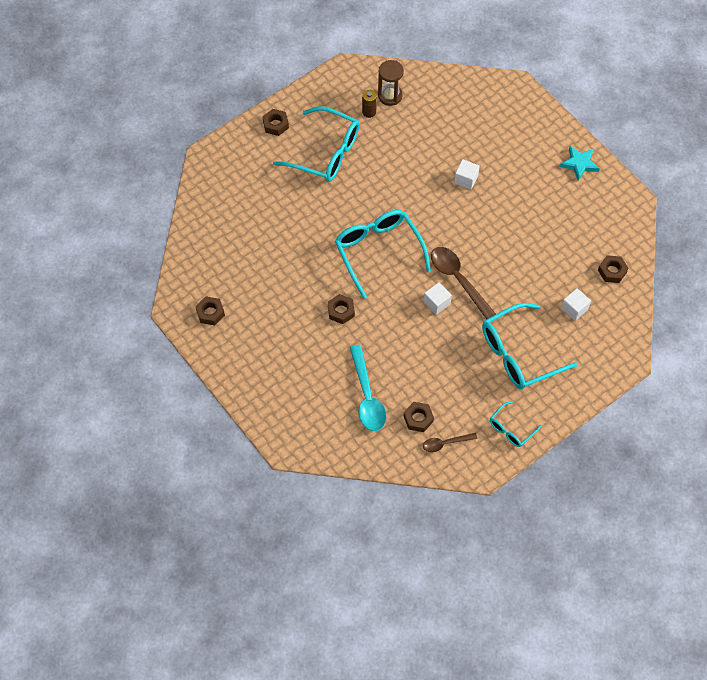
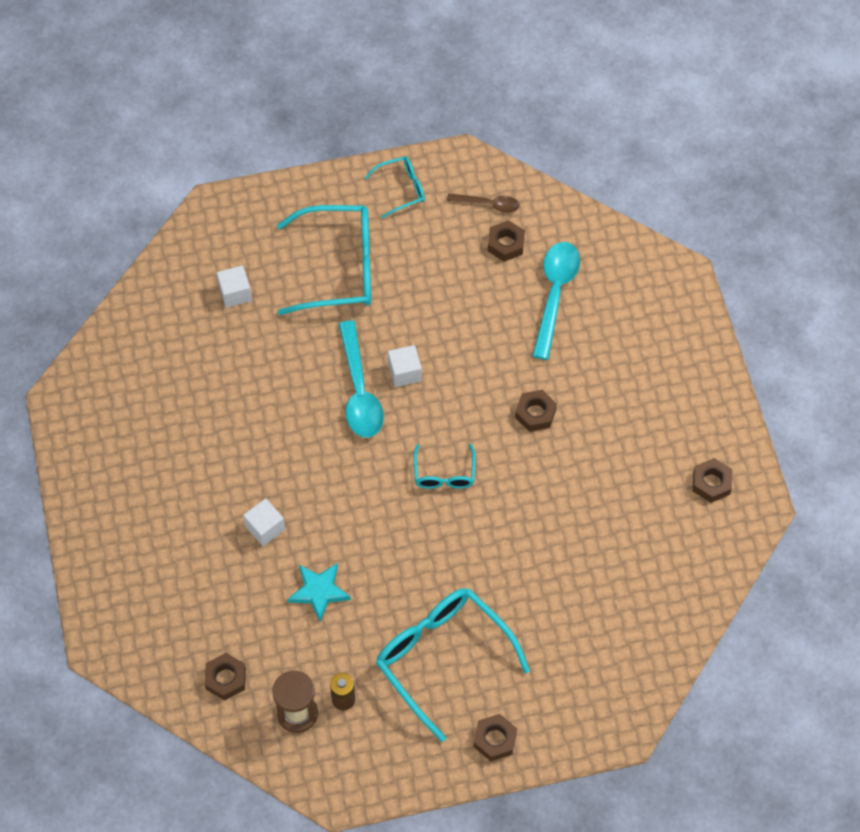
camera: 155 degrees left, 0 degrees up
(378, 251) = (444, 474): turquoise glasses -> turquoise glasses, size x0.50
(458, 280) = (359, 391): brown spoon -> turquoise spoon
(579, 164) = (95, 483): turquoise star -> turquoise star (319, 591)
(612, 271) = (155, 320): brown nut -> brown nut (226, 679)

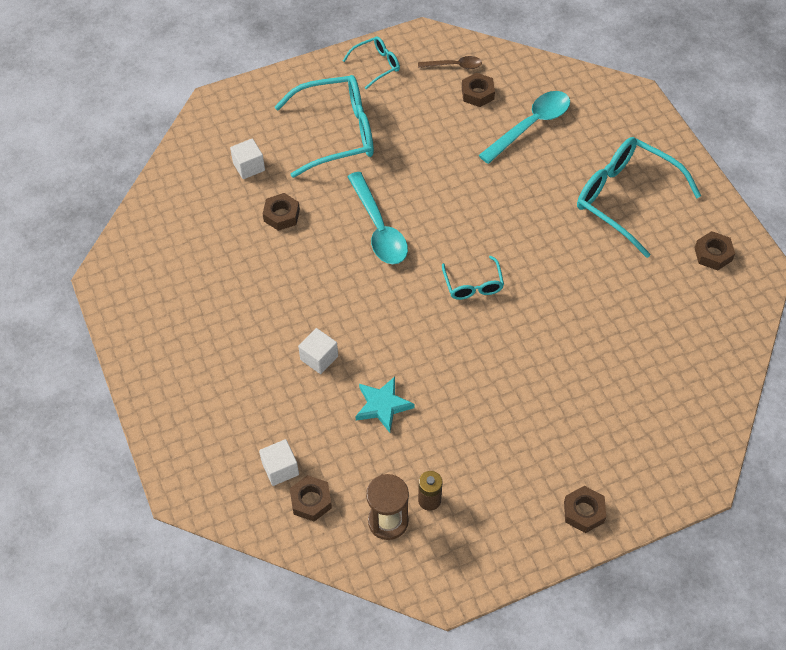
camera: 10 degrees left, 5 degrees down
(404, 372) = (416, 207): white cube -> white cube (280, 468)
(442, 657) = (513, 445): turquoise glasses -> turquoise glasses (625, 198)
(535, 413) = (541, 222): brown nut -> brown nut (281, 215)
(555, 294) = (531, 125): turquoise spoon -> turquoise spoon turned 45 degrees clockwise

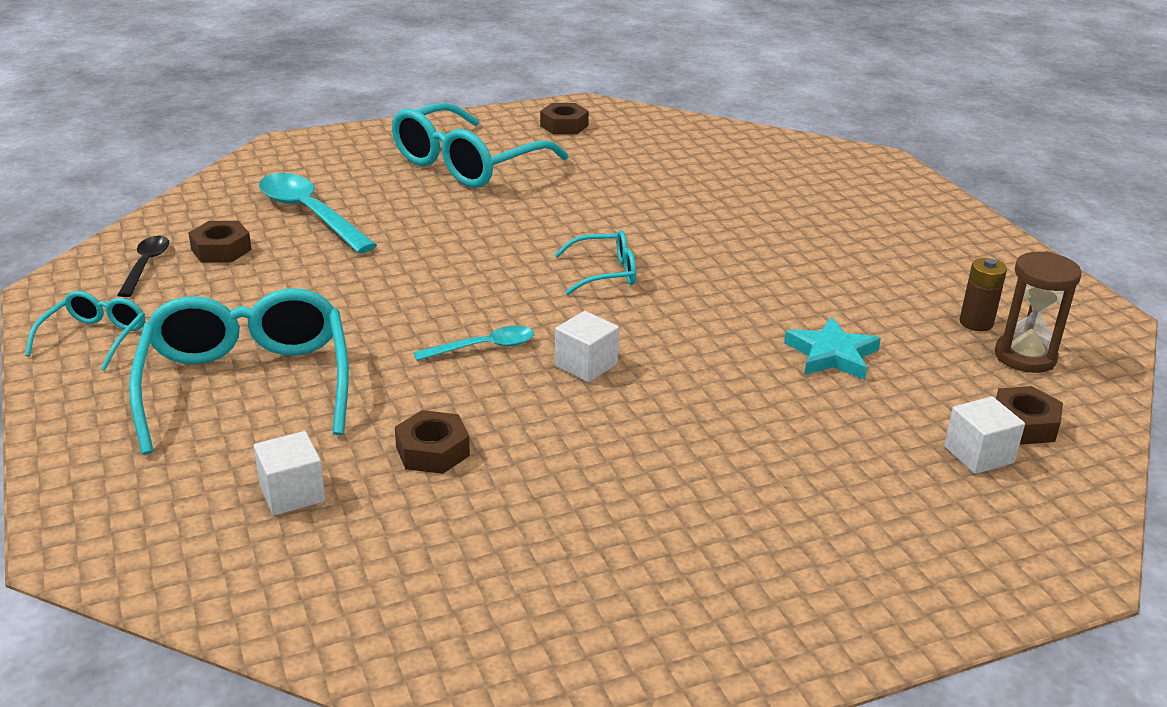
camera: 90 degrees left, 25 degrees down
(319, 358) = (753, 412): white cube -> white cube (586, 365)
(376, 65) = (95, 338): turquoise glasses -> turquoise glasses turned 45 degrees clockwise
(379, 228) = (484, 347): turquoise spoon -> turquoise spoon, size x0.56
(454, 66) = (146, 265): brown spoon -> black spoon
(584, 512) = (946, 223): brown nut -> none

